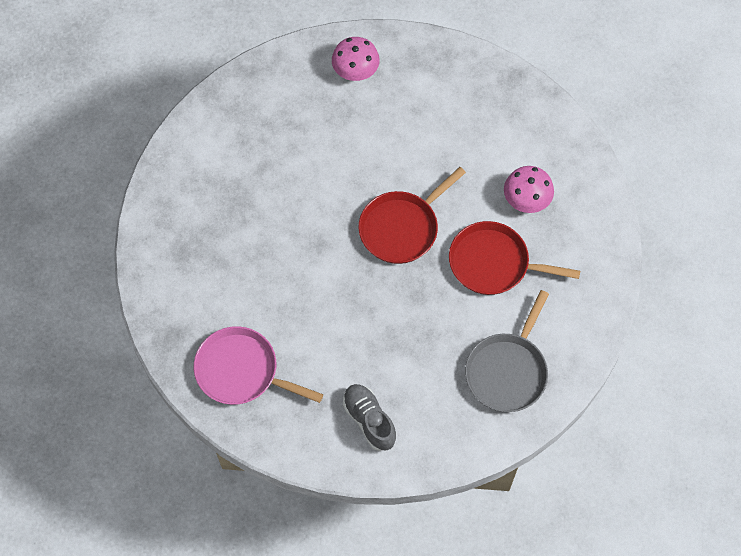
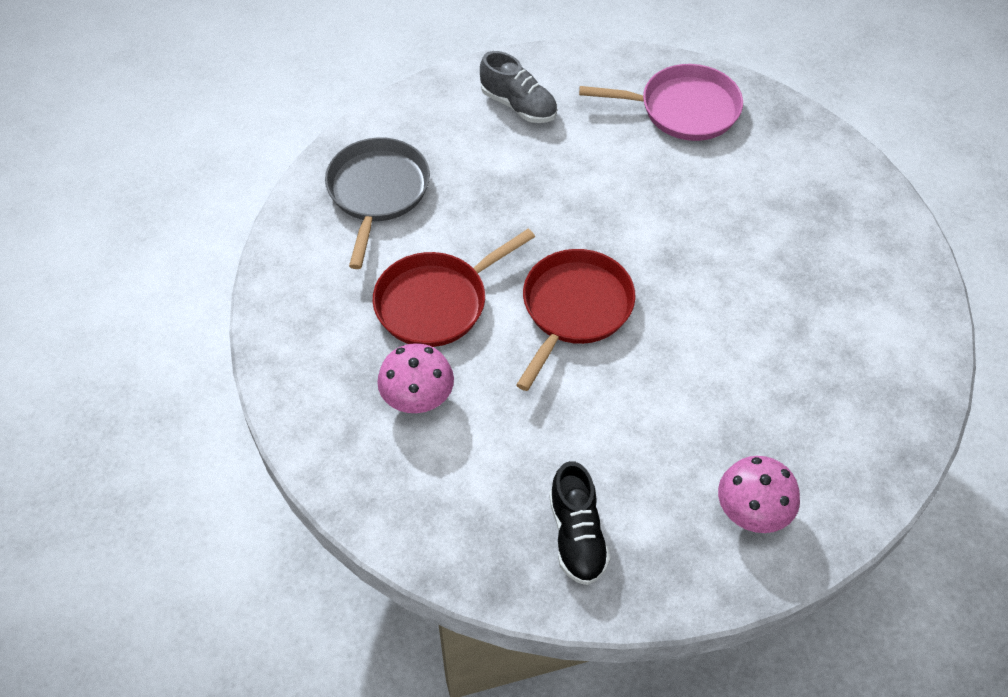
camera: 160 degrees right, 10 degrees down
(461, 89) = (577, 536): none -> black shoe
(493, 263) = (436, 302): red pan -> red pan turned 150 degrees clockwise

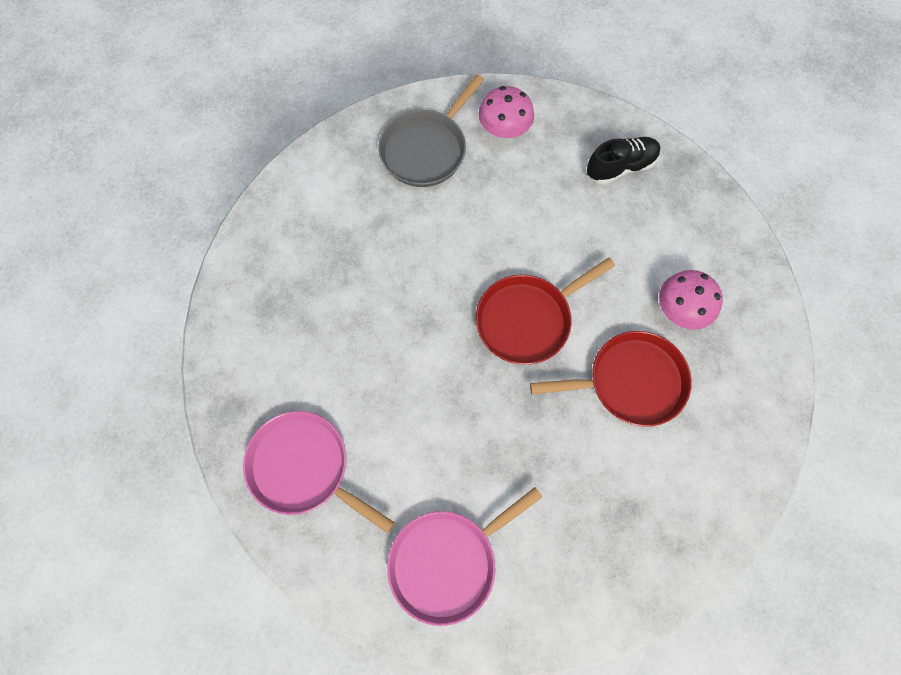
camera: 150 degrees left, 15 degrees up
(377, 192) = (630, 527): grey pan -> grey pan (426, 150)
(518, 105) = (447, 562): grey shoe -> pink pan
(577, 536) = (620, 167): black shoe -> black shoe turned 45 degrees clockwise

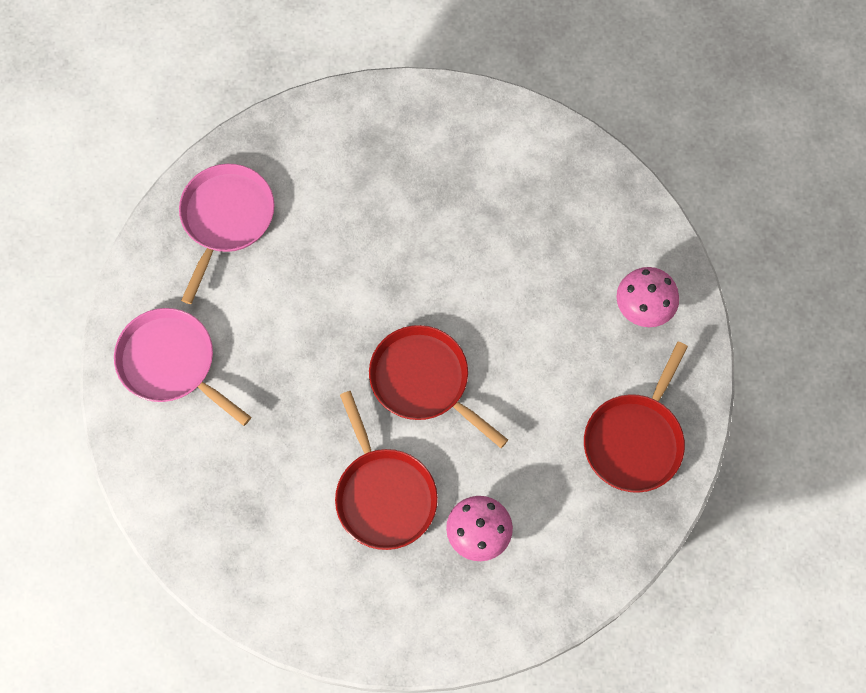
camera: 75 degrees right, 0 degrees up
(426, 150) = (591, 234): grey pan -> none
(620, 167) = (635, 440): black shoe -> red pan

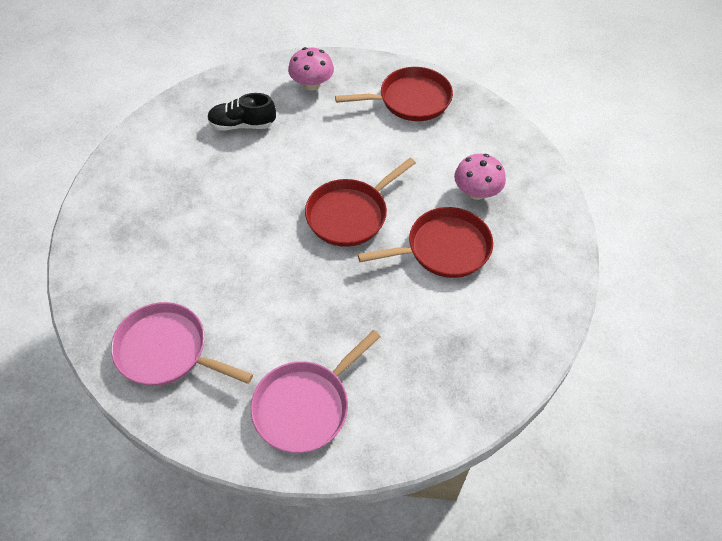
camera: 85 degrees left, 15 degrees down
(554, 233) = (242, 125): none -> black shoe
(635, 440) = (411, 100): red pan -> red pan turned 45 degrees counterclockwise

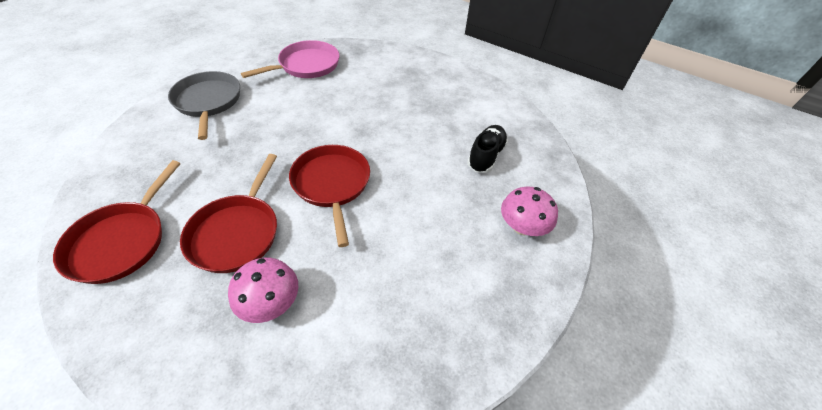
camera: 115 degrees right, 5 degrees down
(305, 406) = (208, 101): pink pan -> grey pan
(411, 100) = (452, 313): red pan -> red pan (121, 241)

